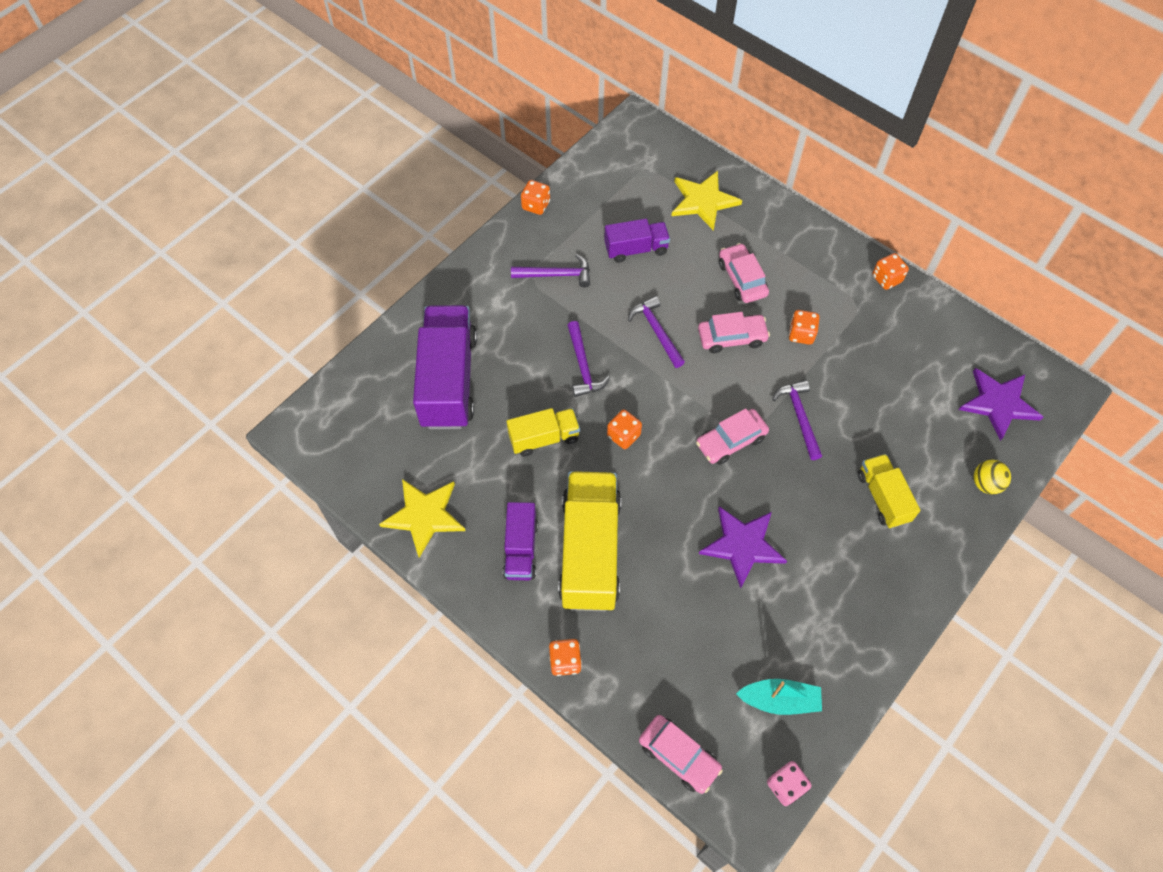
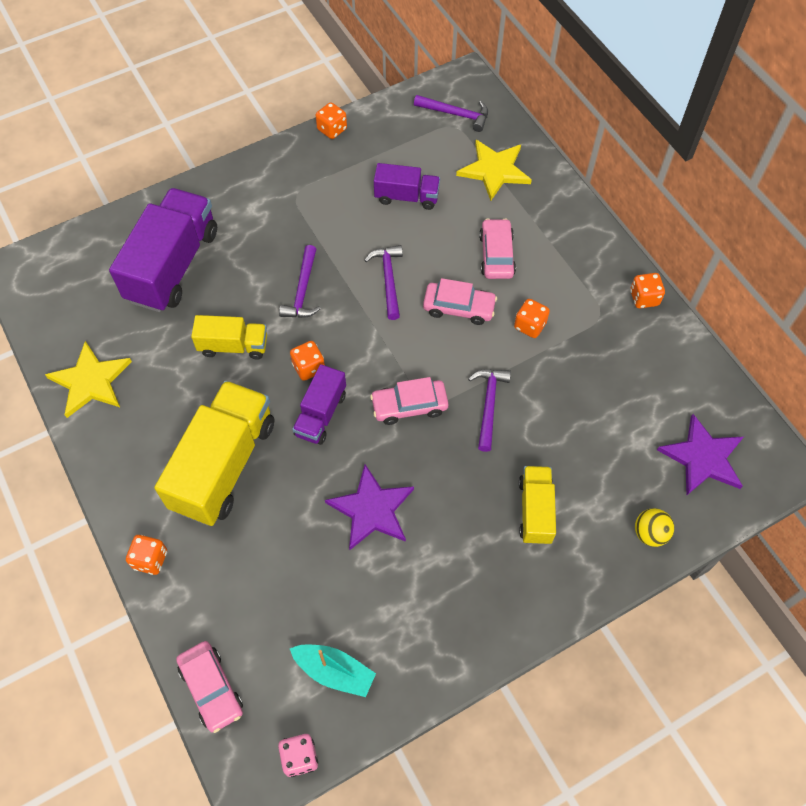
camera: 20 degrees right, 0 degrees up
(521, 549) = (161, 441): purple truck -> purple truck (321, 414)
(556, 275) = (319, 199): purple hammer -> purple hammer (456, 114)

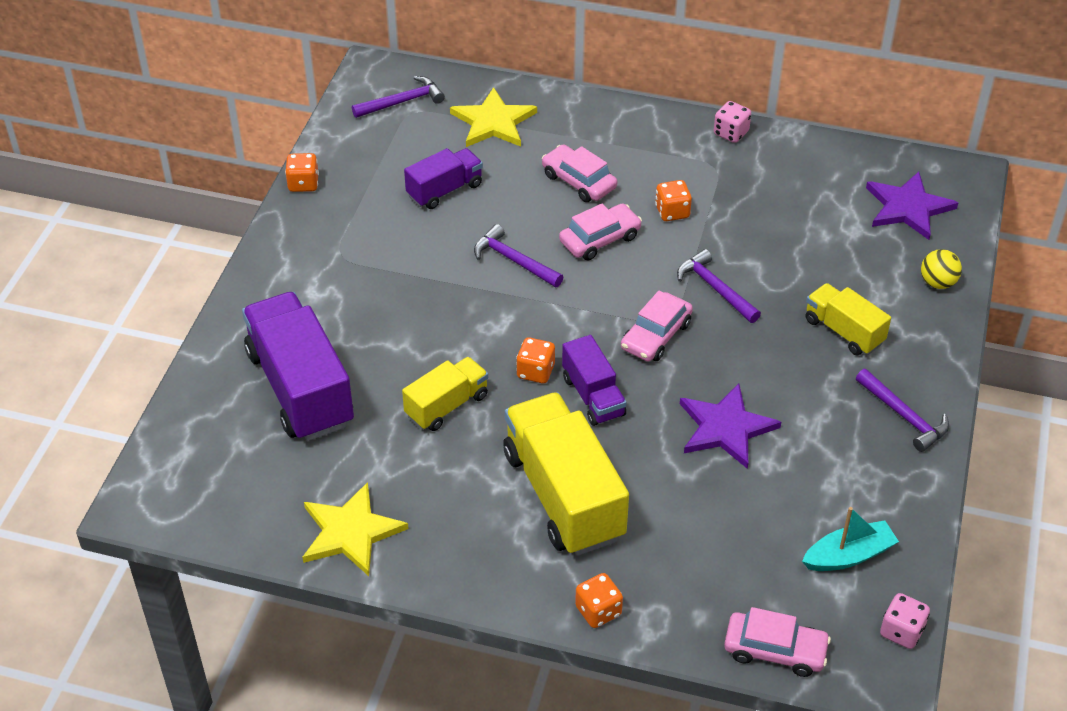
camera: 45 degrees left, 15 degrees down
(303, 290) = (450, 321): purple hammer -> purple hammer (904, 416)
(644, 298) = (731, 133): orange dice -> pink dice

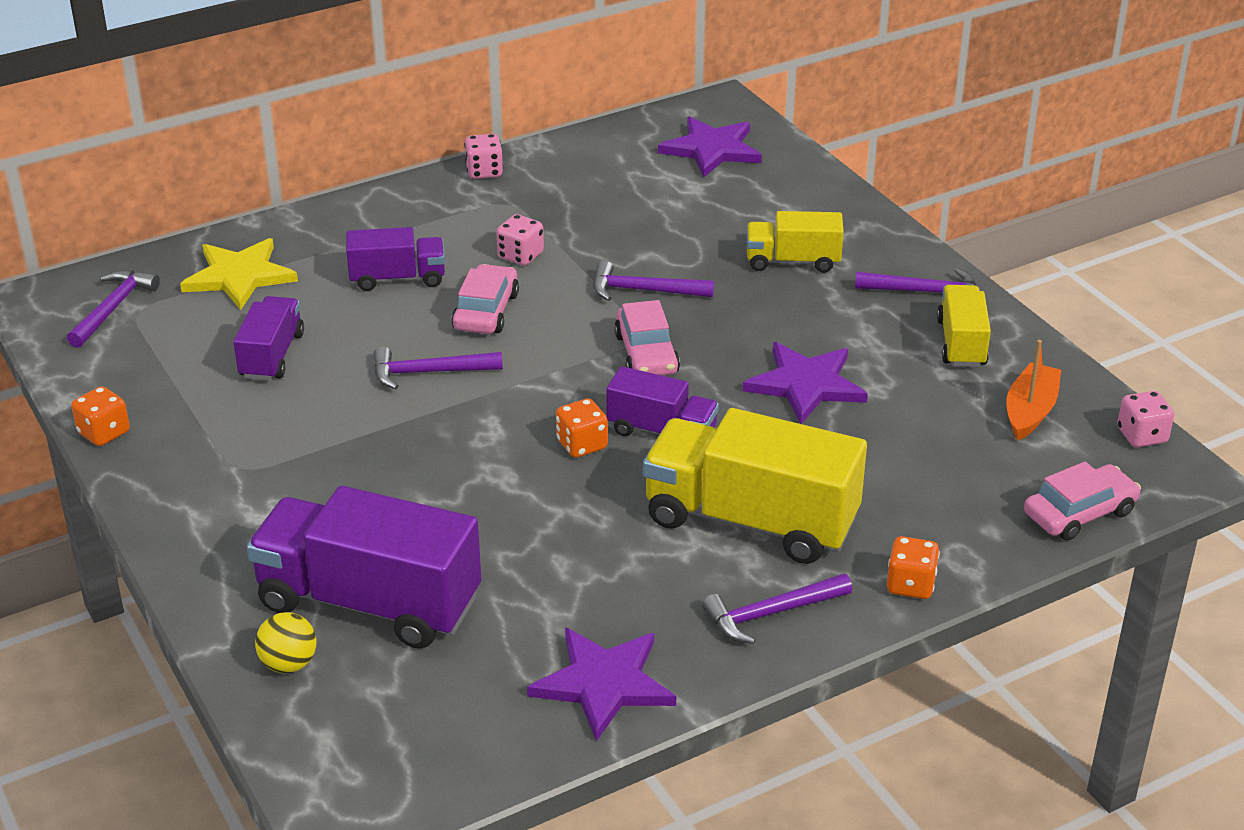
camera: 45 degrees left, 10 degrees down
(350, 532) = (604, 683): yellow star -> purple star
(447, 405) = (540, 522): yellow truck -> yellow truck (961, 343)
(493, 563) = (771, 614): none -> purple hammer
(578, 181) = (398, 278): pink car -> purple truck
(672, 212) = (520, 256): orange dice -> pink dice
(848, 555) = (1030, 411): turquoise boat -> orange boat
(937, 283) = (811, 188): yellow ball -> yellow ball (288, 664)

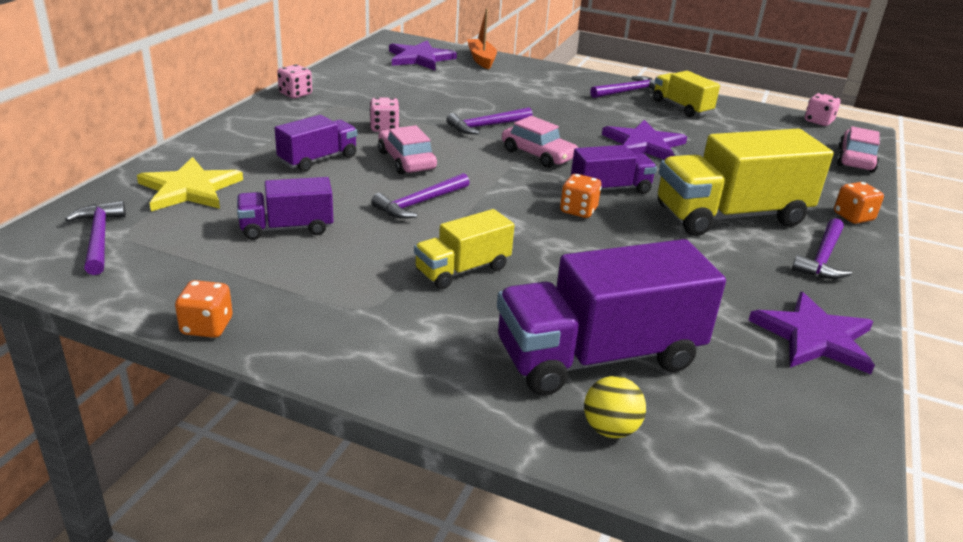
camera: 40 degrees left, 5 degrees down
(272, 356) = (287, 228): purple truck -> purple truck turned 75 degrees counterclockwise
(792, 261) = (543, 94): yellow truck -> yellow truck (462, 270)
(1030, 411) = (760, 125): orange boat -> orange boat (481, 59)

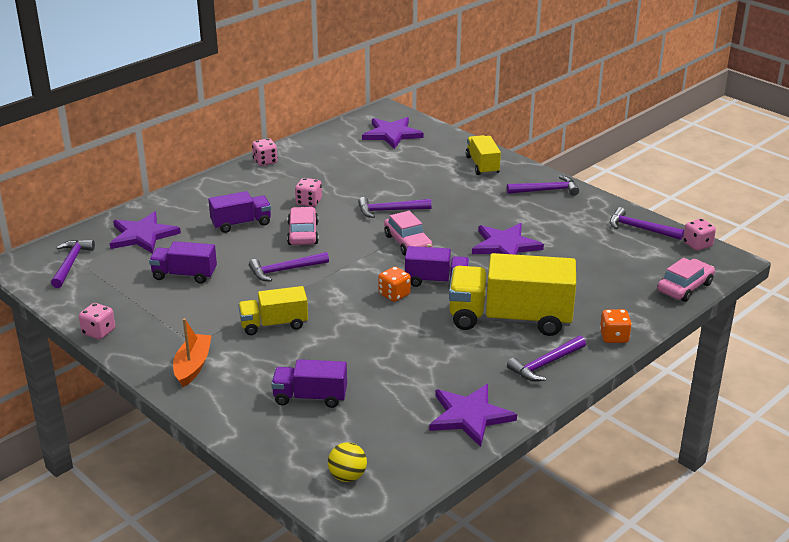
camera: 25 degrees right, 0 degrees up
(190, 189) = (143, 235): yellow star -> purple star
(207, 326) = (98, 332): orange dice -> pink dice
(481, 59) = (444, 141): orange boat -> orange boat (192, 366)
(598, 357) = (310, 397): purple truck -> purple truck, size x0.54
(610, 429) = (278, 438): yellow ball -> yellow ball (347, 476)
(681, 107) = (579, 213): yellow truck -> yellow truck (482, 165)
(752, 114) = (640, 228): none -> purple hammer

